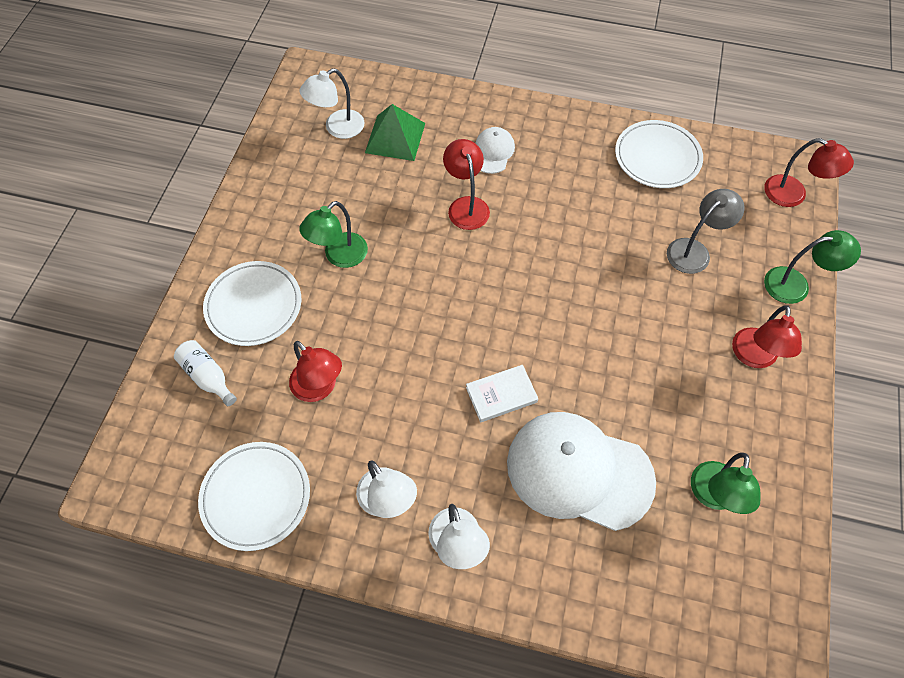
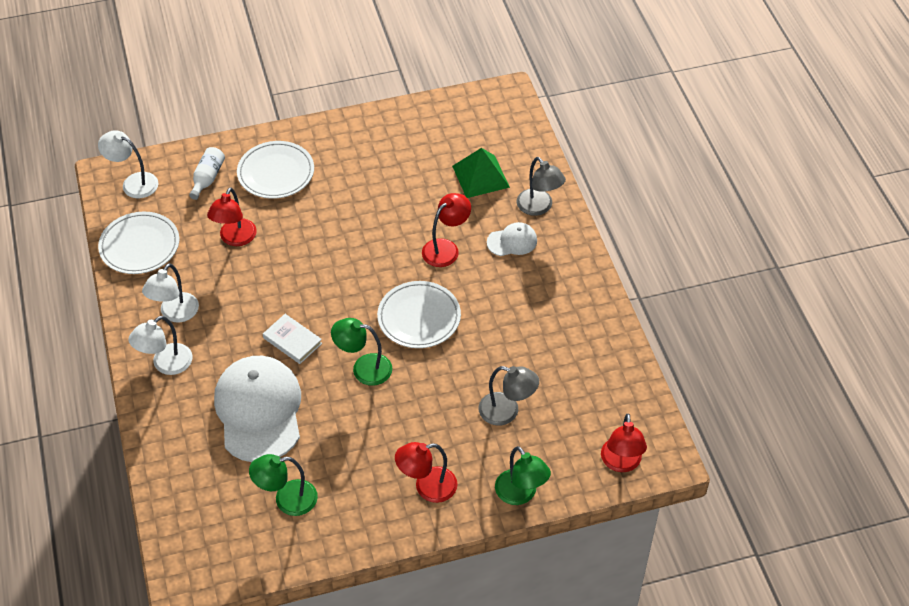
camera: 60 degrees right, 10 degrees down
(337, 128) = (463, 139): white lamp -> white lamp (133, 183)
(339, 256) = (347, 197): green lamp -> green lamp (363, 368)
(466, 114) = (539, 207): none -> grey lamp
(657, 157) = (590, 351): white plate -> white plate (419, 317)

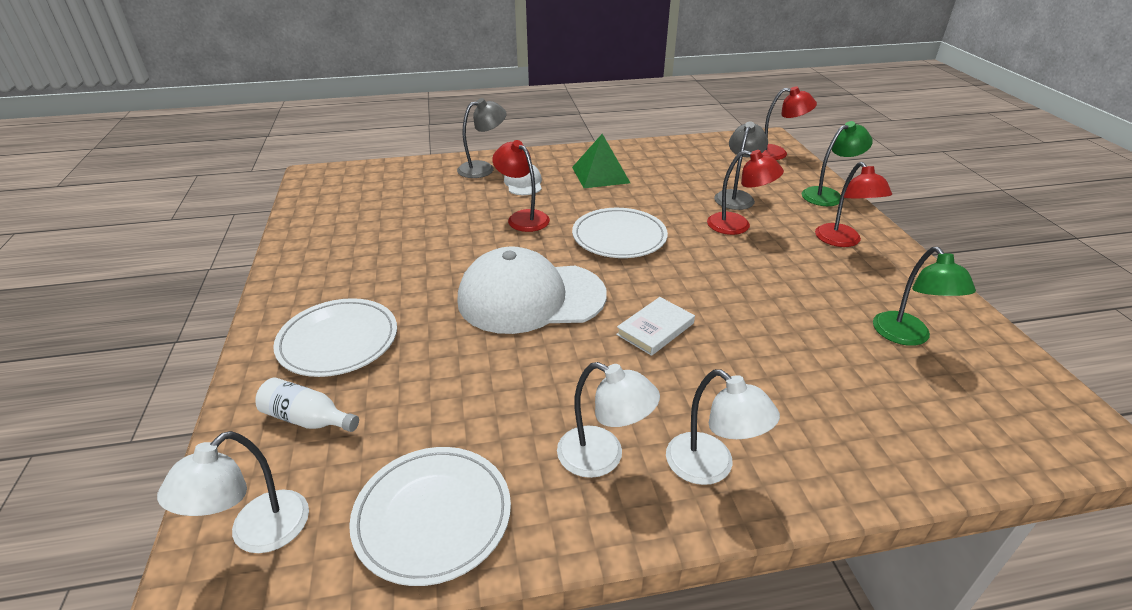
camera: 85 degrees left, 15 degrees down
(235, 239) = (456, 384): red lamp -> red lamp (737, 226)
(259, 410) = (777, 360): white cap -> white cap (530, 297)
(363, 368) = (694, 275): green lamp -> none
(480, 176) = (426, 194): green pyramid -> green pyramid (600, 175)

